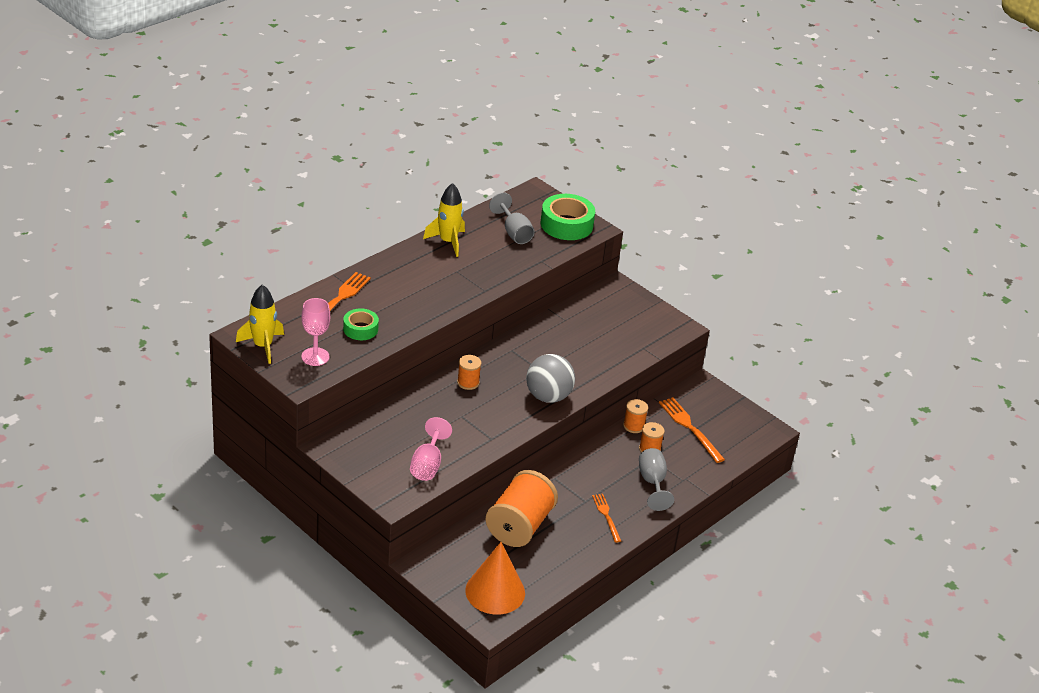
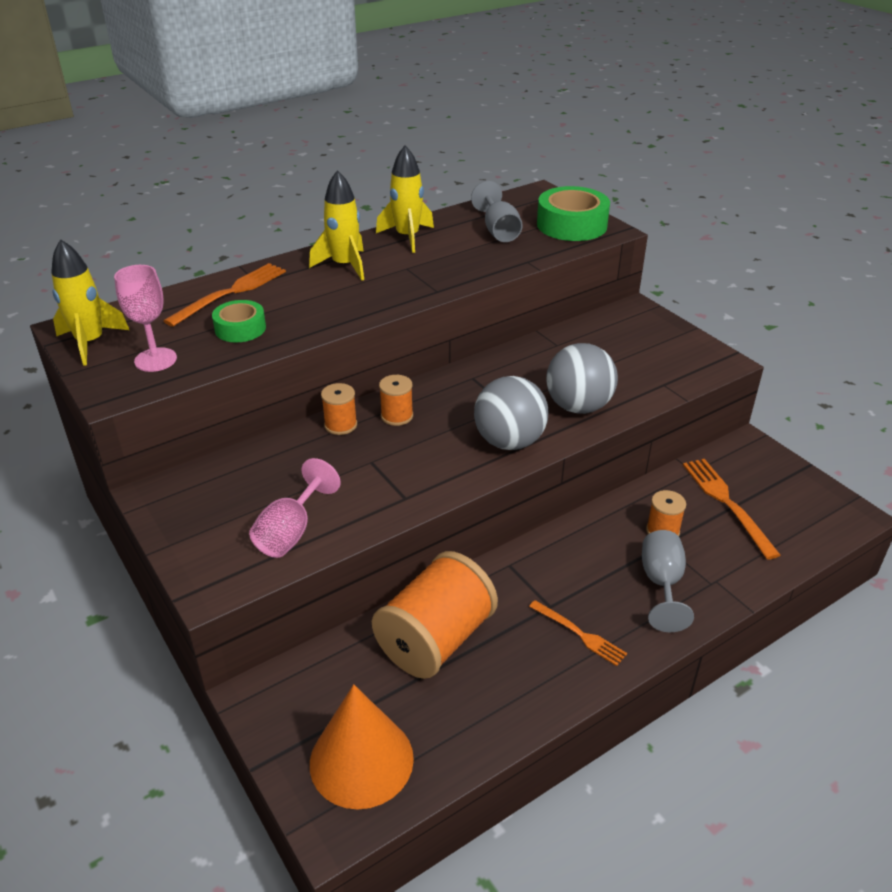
camera: 15 degrees right, 0 degrees up
(411, 271) = (344, 266): none -> yellow rocket
(588, 368) = (578, 406): none -> grey ball
(606, 516) = (579, 634): orange fork -> orange fork turned 135 degrees clockwise
(634, 426) = (642, 495): orange spool -> orange spool (340, 425)

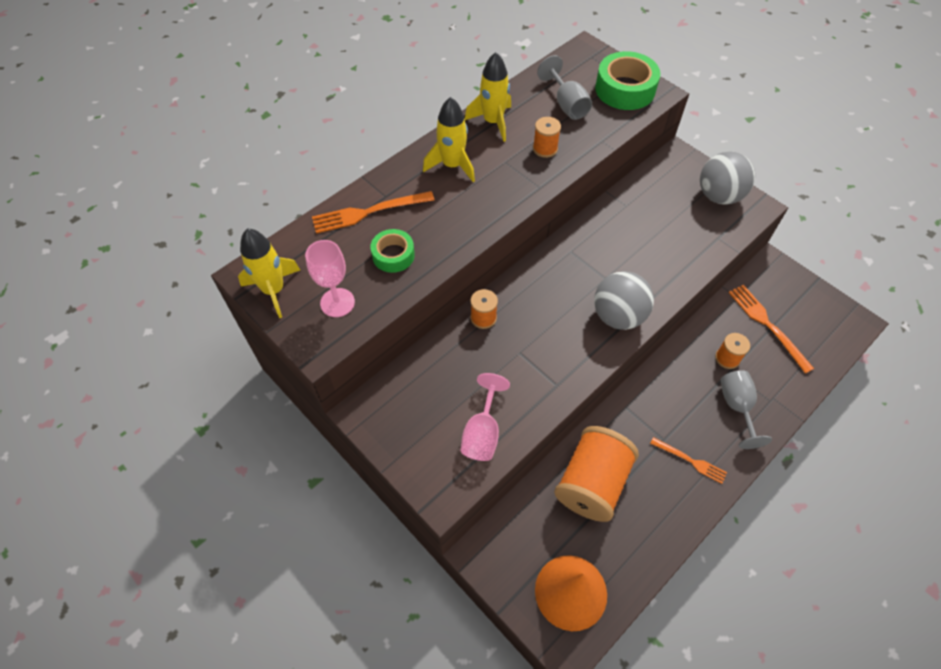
camera: 10 degrees left, 20 degrees up
(231, 293) = (368, 212): orange fork -> orange fork turned 135 degrees counterclockwise
(397, 416) = (524, 301): orange spool -> orange spool (545, 149)
(578, 406) = (660, 271): grey ball -> grey ball (719, 196)

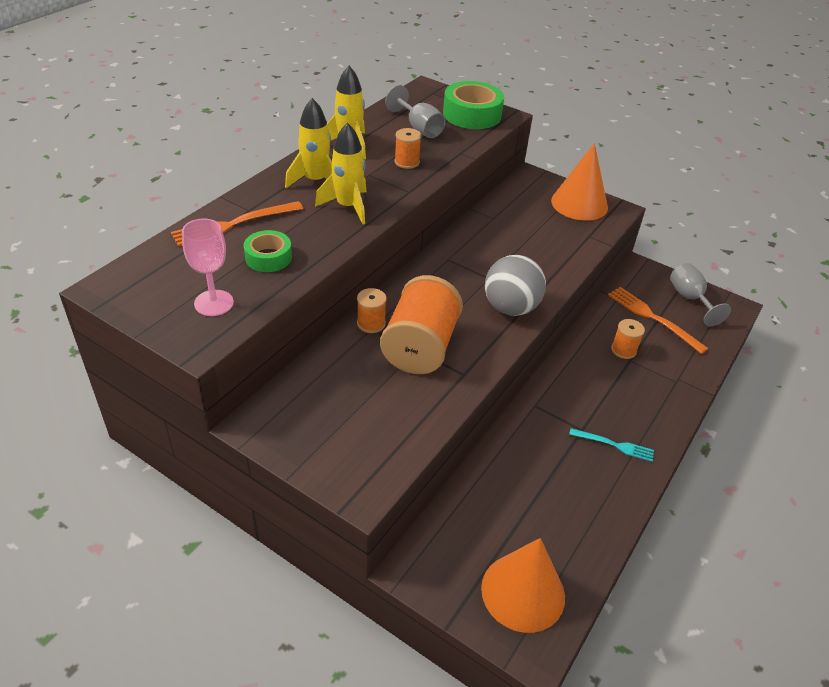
camera: 15 degrees left, 15 degrees down
(274, 290) = (137, 299): yellow rocket -> yellow rocket (348, 207)
(482, 433) = (394, 427): pink goblet -> none
(592, 483) = (518, 480): orange spool -> orange spool (420, 347)
(690, 461) = (614, 445): orange fork -> turquoise fork
(719, 196) = (579, 204): grey ball -> orange cone
(737, 407) = (645, 391): grey goblet -> grey goblet (690, 299)

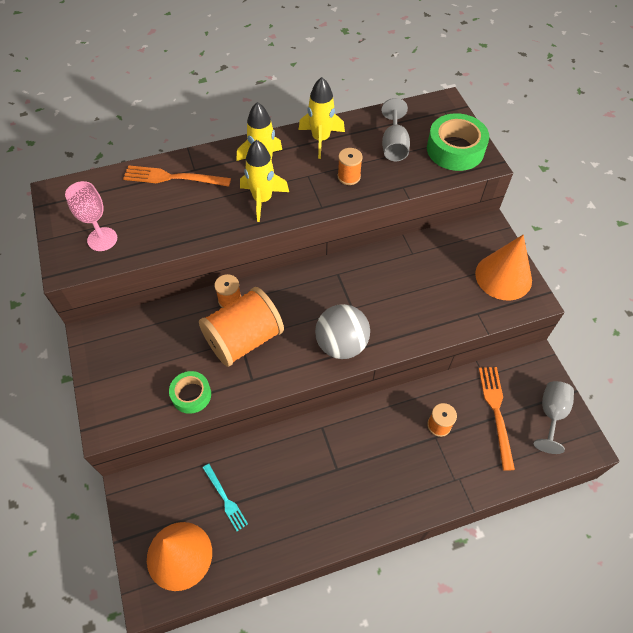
camera: 40 degrees right, 15 degrees up
(268, 257) = (168, 218): green tape -> green tape (191, 395)
(614, 445) = (348, 498): turquoise fork -> turquoise fork (225, 499)

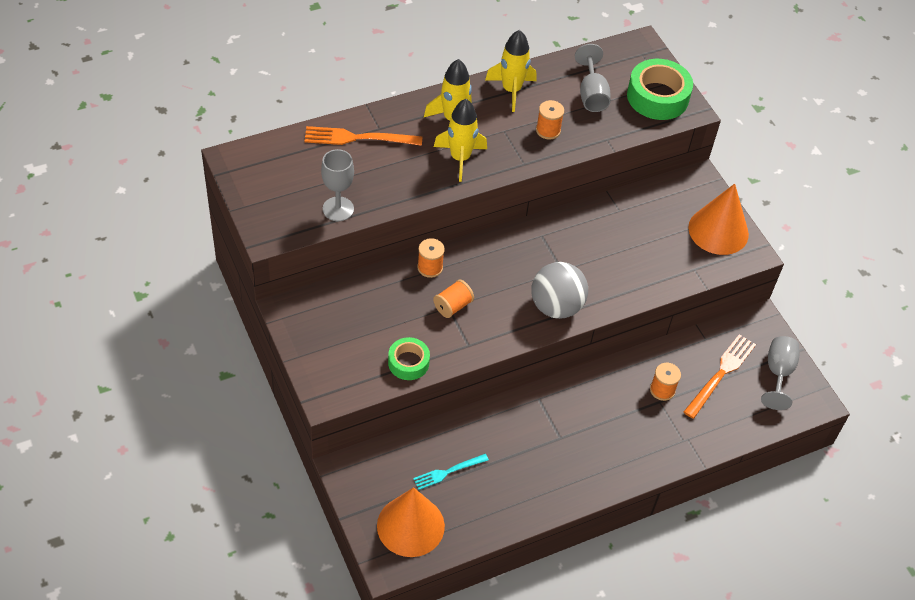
camera: 10 degrees left, 5 degrees down
(102, 239) = (298, 206): pink goblet -> none
(138, 243) = (338, 209): none -> grey goblet
(225, 499) = (448, 472): turquoise fork -> turquoise fork turned 105 degrees clockwise
(244, 339) = (453, 306): orange spool -> orange spool, size x0.47
(496, 412) = (721, 374): orange fork -> orange fork turned 45 degrees clockwise

